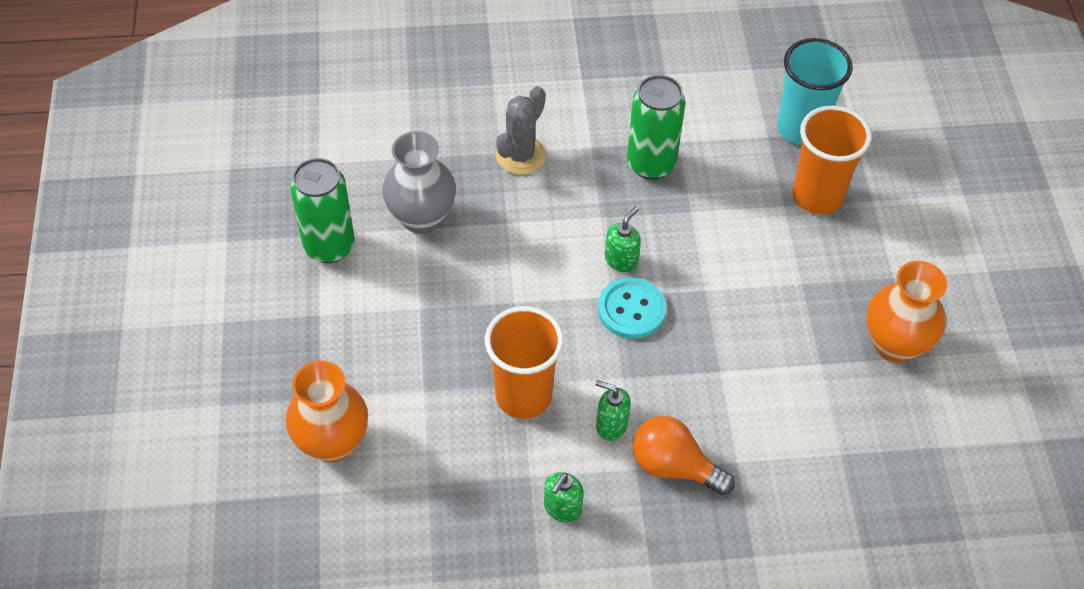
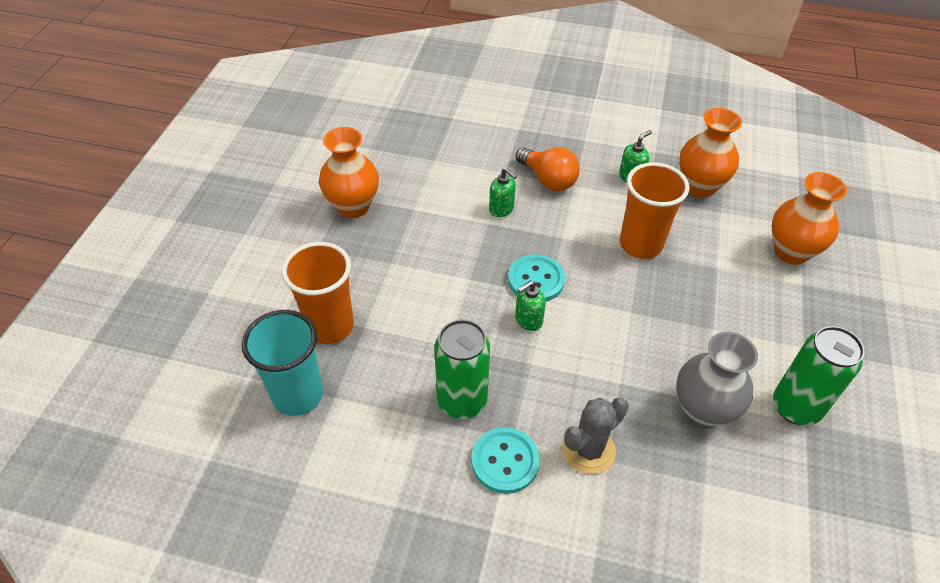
camera: 160 degrees left, 5 degrees down
(463, 521) = (699, 186): none -> orange vase
(590, 127) = (505, 461): none -> turquoise button
(611, 425) = (582, 211): green soap dispenser -> green soap dispenser (501, 209)

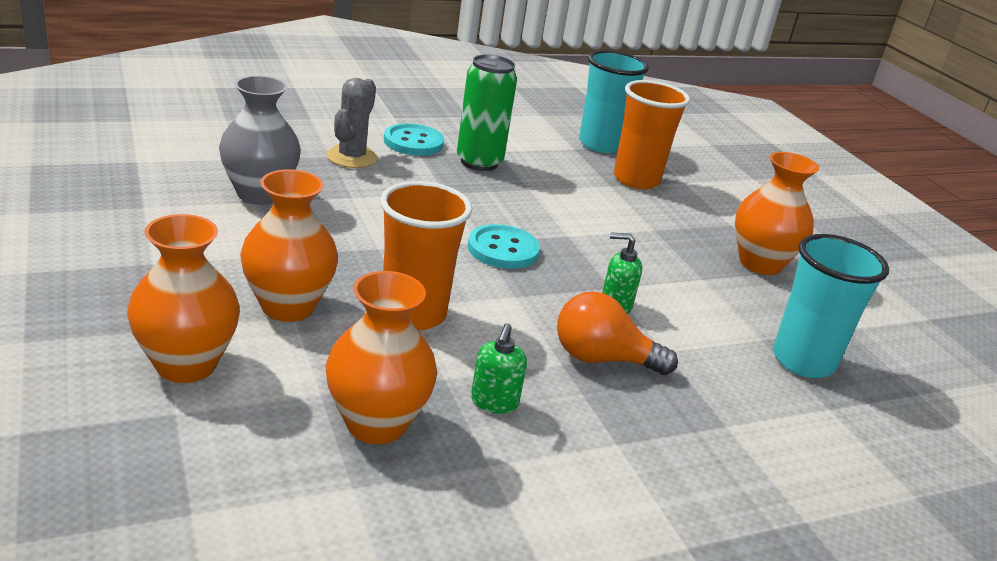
camera: 140 degrees right, 20 degrees down
(430, 141) = (803, 361): none -> turquoise cup
(528, 320) = (478, 218): green soap dispenser -> none
(719, 275) = (288, 307): none -> orange vase
(795, 407) = (157, 214): green can -> none

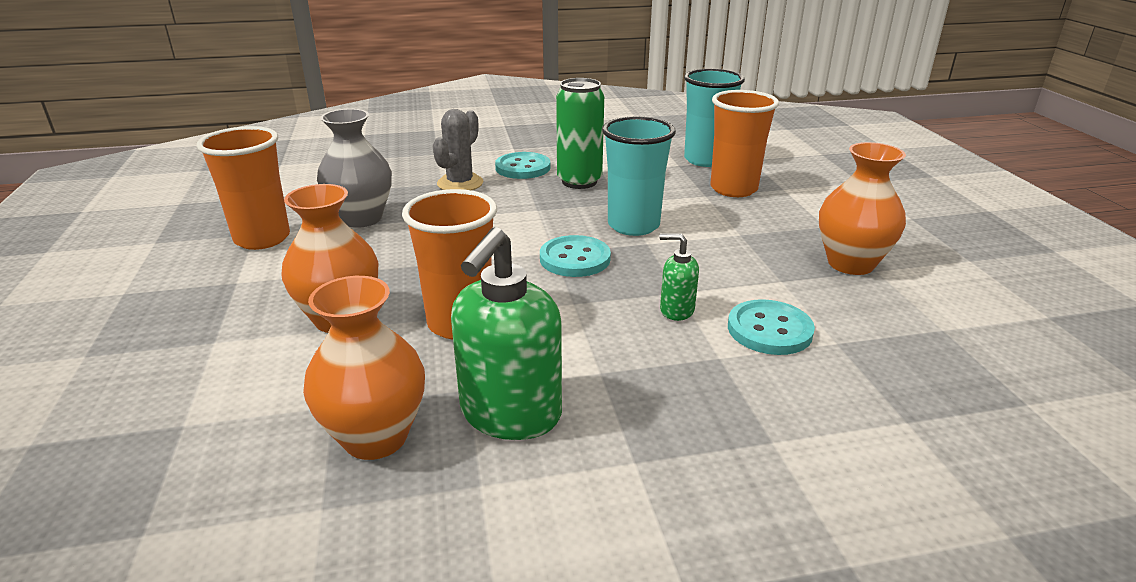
camera: 15 degrees right, 0 degrees up
(156, 213) = (262, 239): none -> orange cup
(186, 365) = (217, 376): orange vase -> none
(494, 402) = (510, 414): green soap dispenser -> green soap dispenser, size x2.01
(602, 359) = (645, 366): orange light bulb -> none
(702, 326) = (769, 330): none -> turquoise button
(803, 361) = (882, 366): turquoise cup -> turquoise cup (633, 225)

